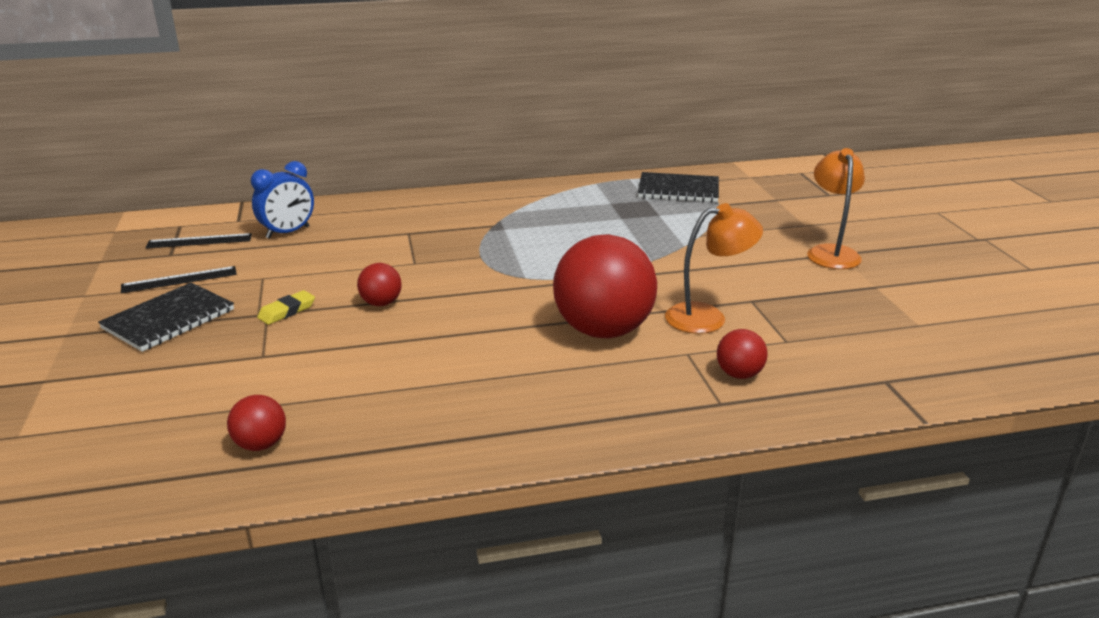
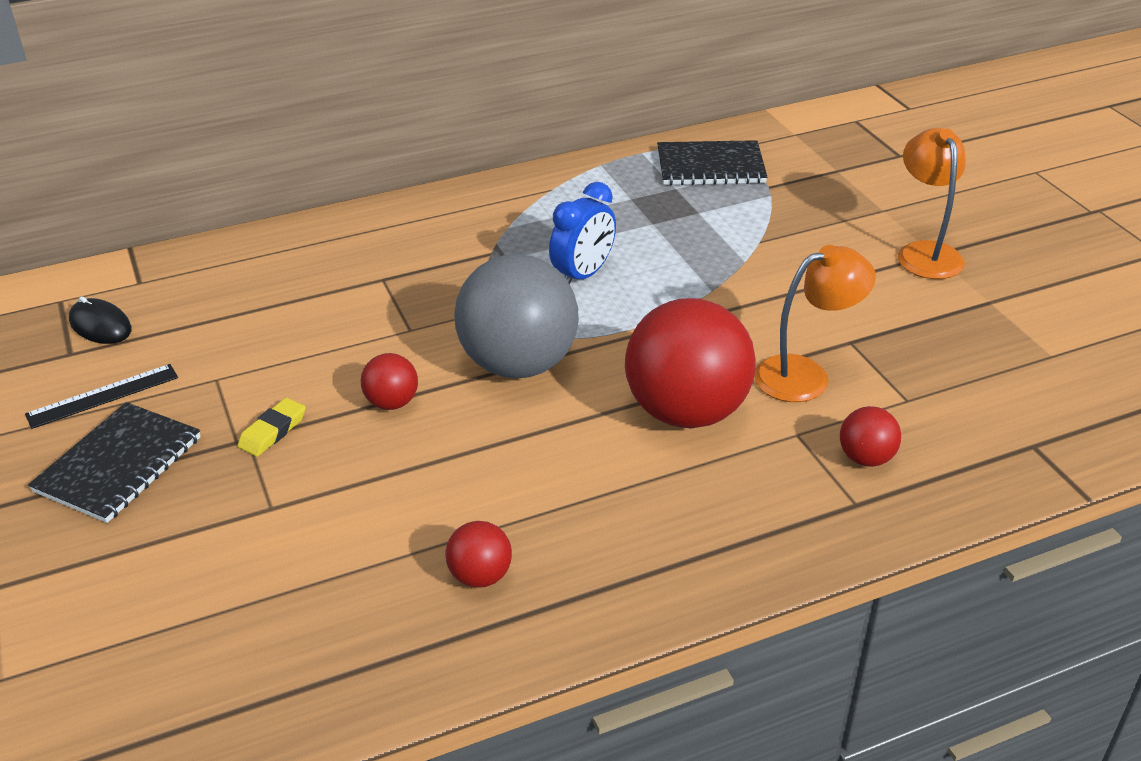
camera: 10 degrees left, 10 degrees up
(199, 241) = (100, 325): black ruler -> black mouse
(261, 445) = (326, 645): red ball -> red ball (480, 576)
(288, 232) = (218, 296): blue clock -> blue clock (583, 275)
(485, 290) = (518, 364): none -> grey ball

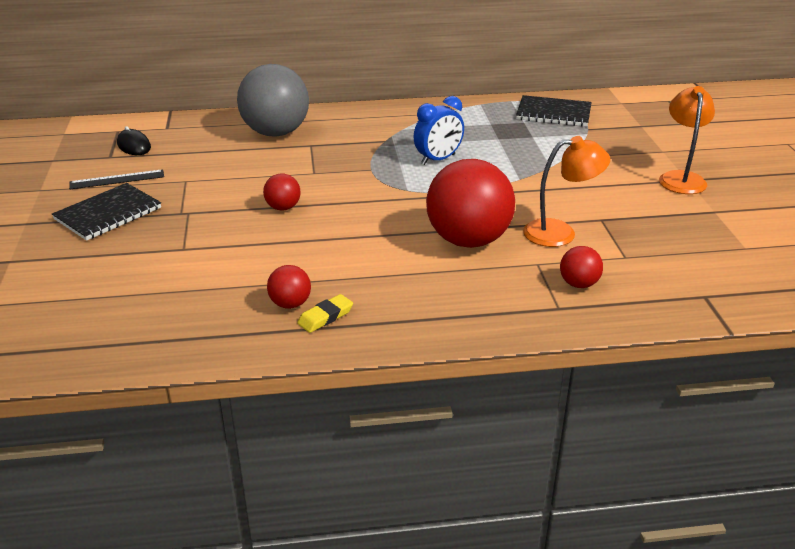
camera: 15 degrees right, 5 degrees down
(273, 431) = (204, 211): yellow eraser -> yellow eraser (325, 317)
(518, 364) = (372, 200): grey ball -> grey ball (276, 133)

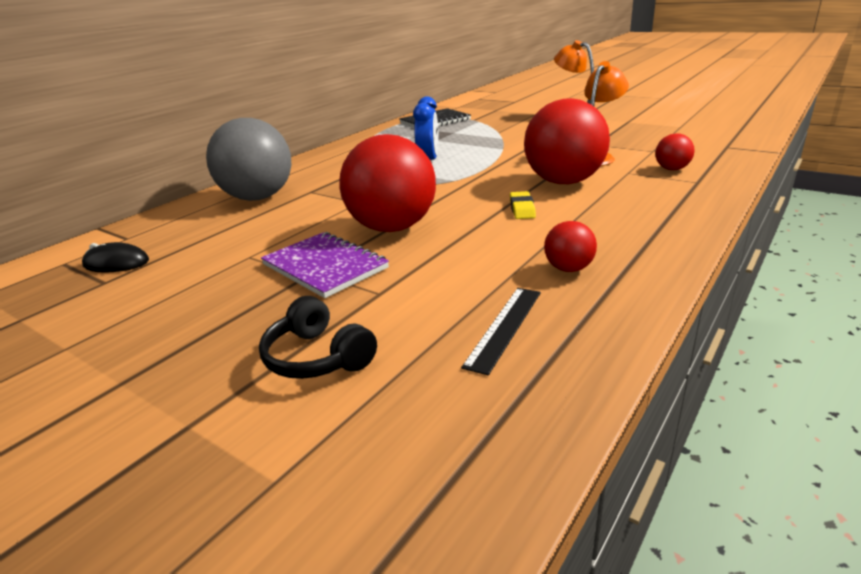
camera: 45 degrees left, 5 degrees down
(94, 264) = (317, 357): none -> black headphones
(108, 214) = (222, 317): black notebook -> none
(117, 179) = (162, 291): black ruler -> black ruler (505, 327)
(199, 213) = (325, 266): none -> purple notebook
(283, 208) = (392, 228): red ball -> red ball, size x2.22
(325, 317) = (611, 260): yellow eraser -> yellow eraser (522, 209)

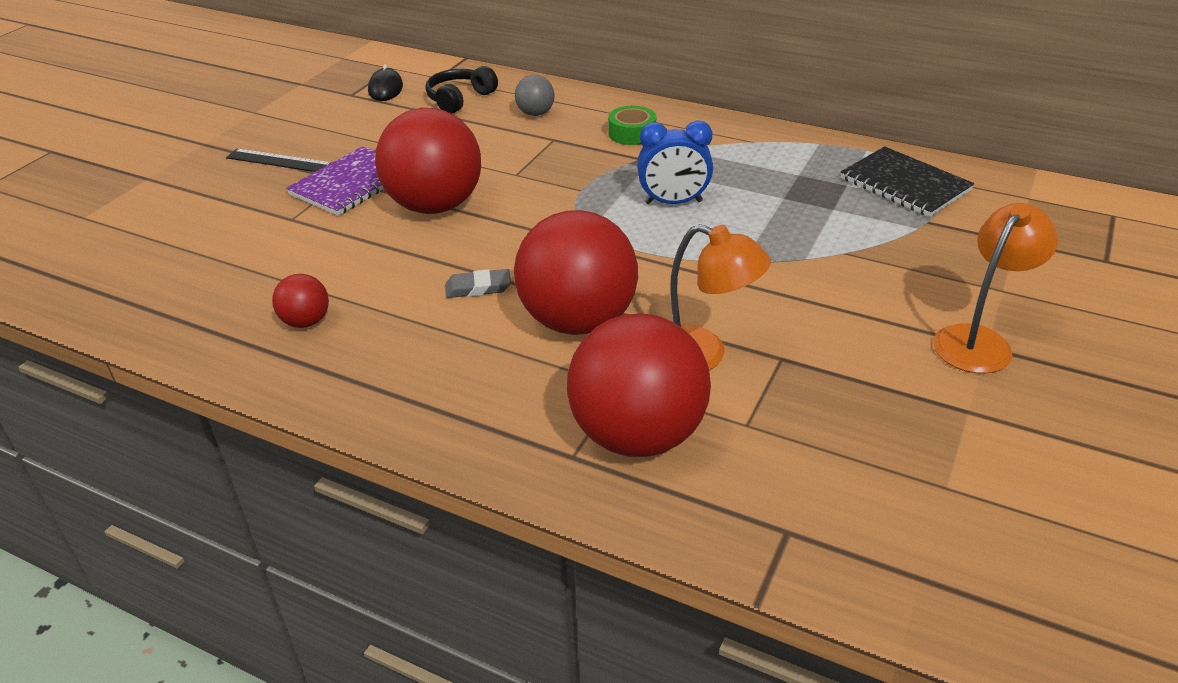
camera: 80 degrees right, 10 degrees up
(258, 198) = (535, 113): grey ball -> grey ball, size x0.45
(317, 357) = (202, 207): black headphones -> black headphones (460, 99)
(324, 170) = (632, 133): none -> green tape
(505, 327) = (210, 287): black ruler -> black ruler (279, 161)
(522, 209) = (478, 288): yellow eraser -> grey eraser
(672, 169) = (637, 436): red ball -> red ball, size x2.22

